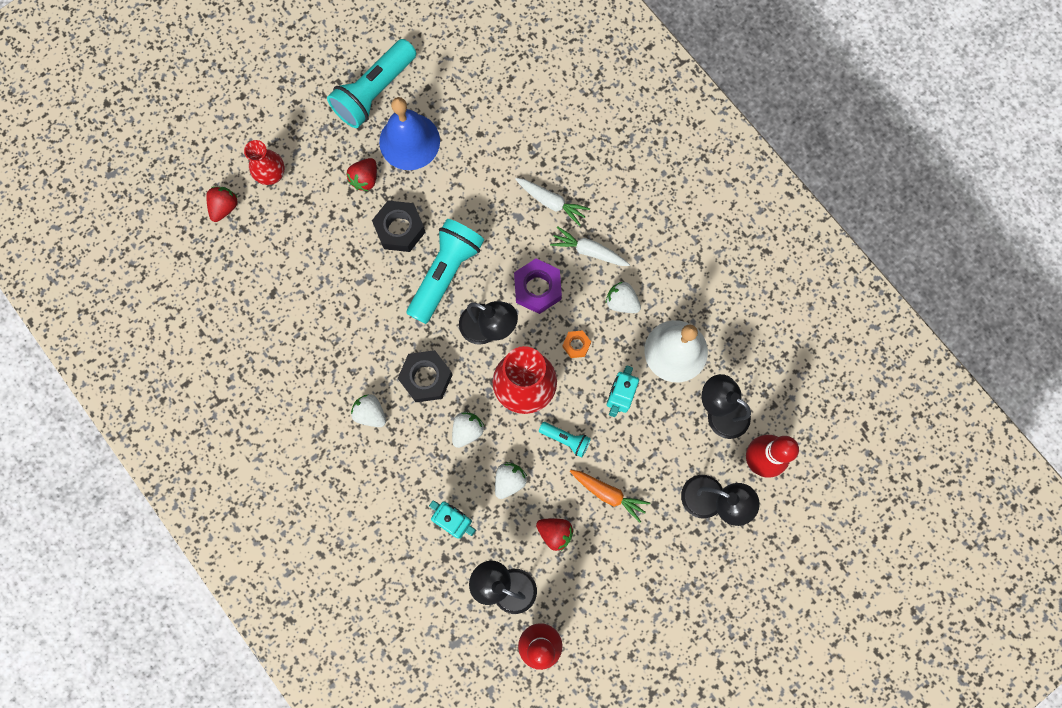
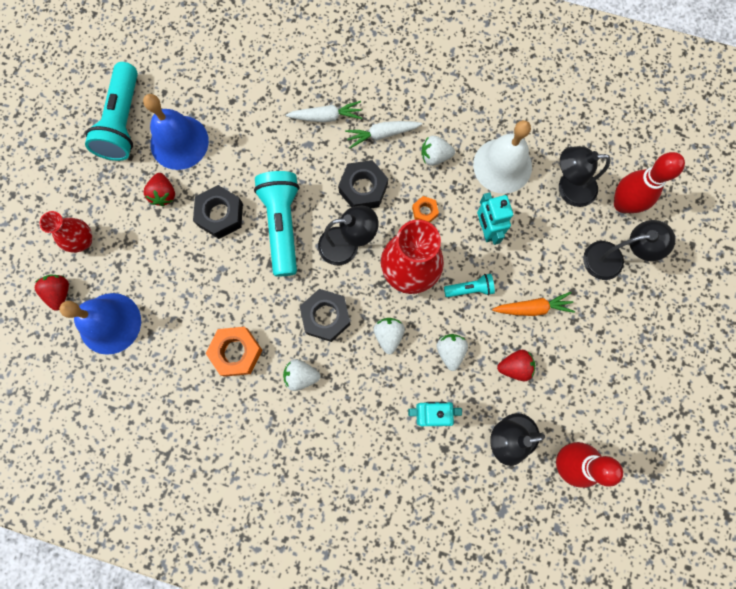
camera: 35 degrees left, 0 degrees up
(247, 260) = (110, 323): none -> blue bell
(331, 356) = (236, 352): none -> orange nut
(537, 288) = (363, 189): purple nut -> black nut

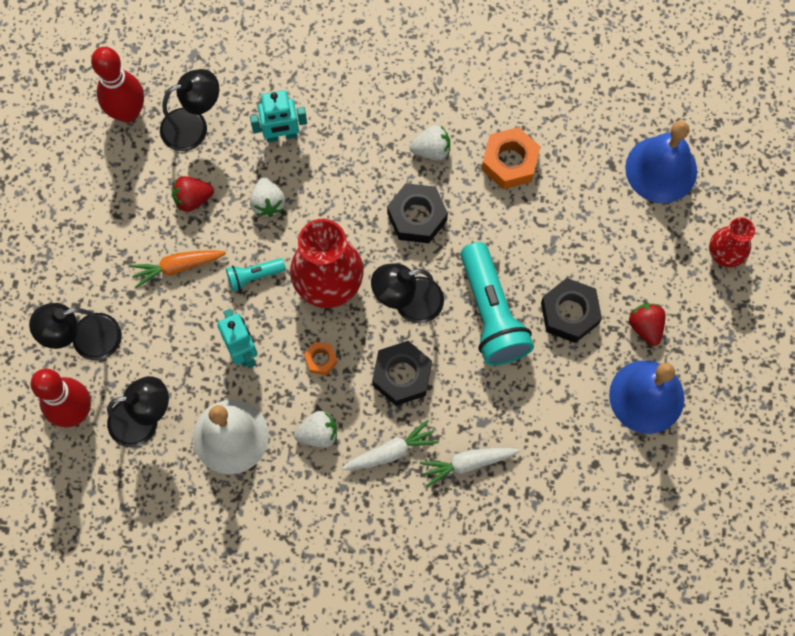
camera: 170 degrees right, 5 degrees down
(60, 293) = (729, 192): red strawberry -> none
(123, 122) = (726, 410): turquoise flashlight -> none
(388, 335) = (341, 208): white strawberry -> none

